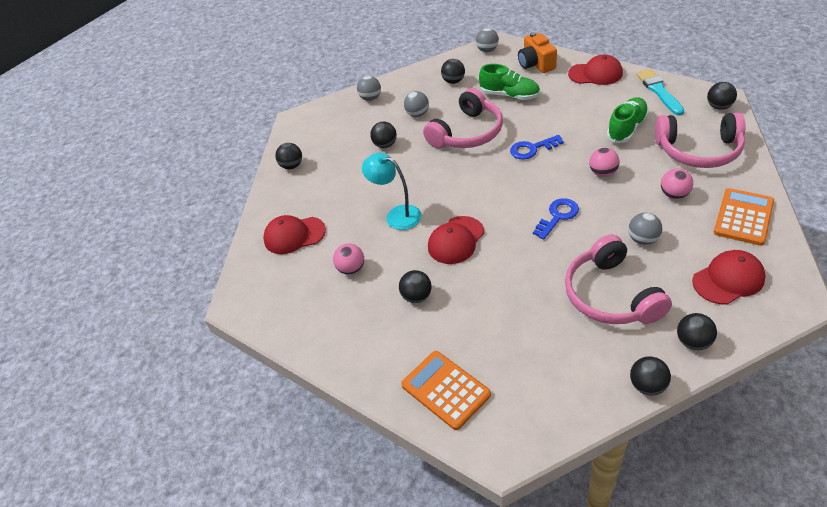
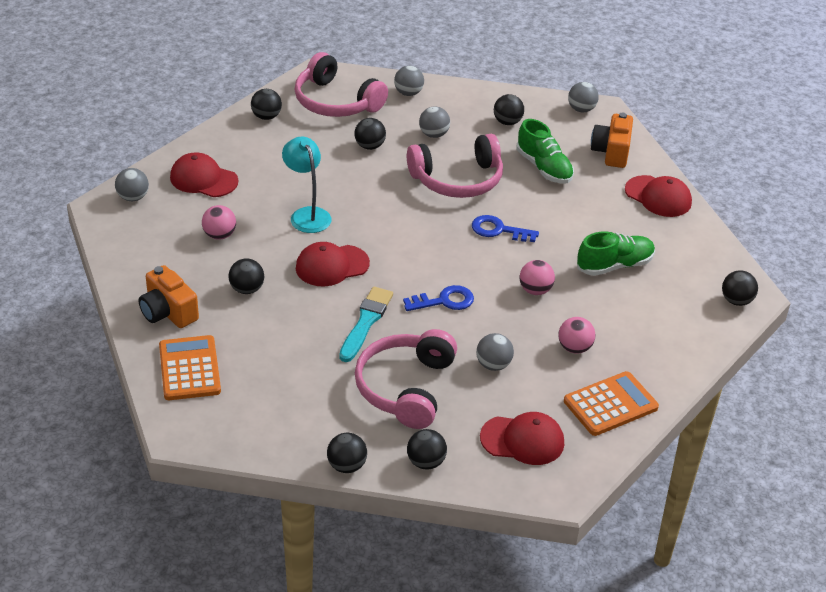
camera: 25 degrees right, 5 degrees down
(254, 281) = (133, 197): none -> grey ball
(378, 354) = (168, 312): none -> orange camera
(659, 91) = (698, 251): turquoise brush -> turquoise brush (366, 322)
(698, 150) = (655, 326): pink headphones -> pink headphones (336, 102)

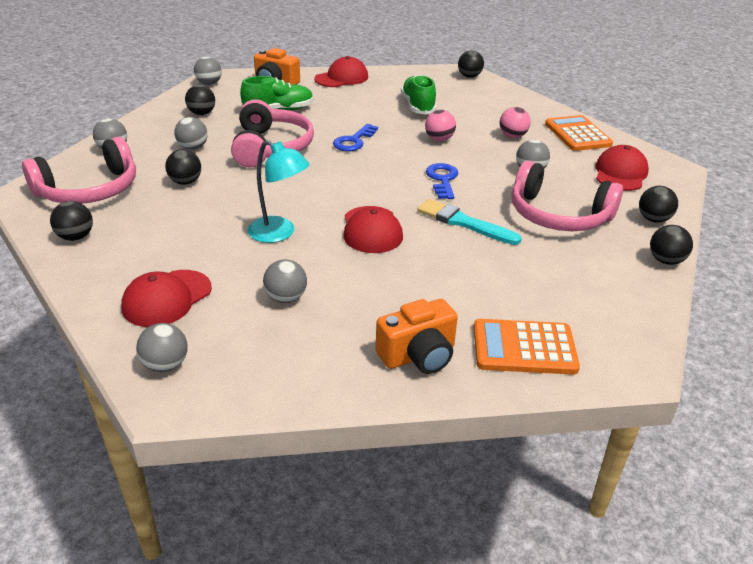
camera: 75 degrees left, 5 degrees down
(219, 235) = (286, 298): pink ball -> grey ball
(247, 289) = (393, 289): black ball -> none
(307, 214) = (279, 233): turquoise lamp -> turquoise lamp turned 135 degrees counterclockwise

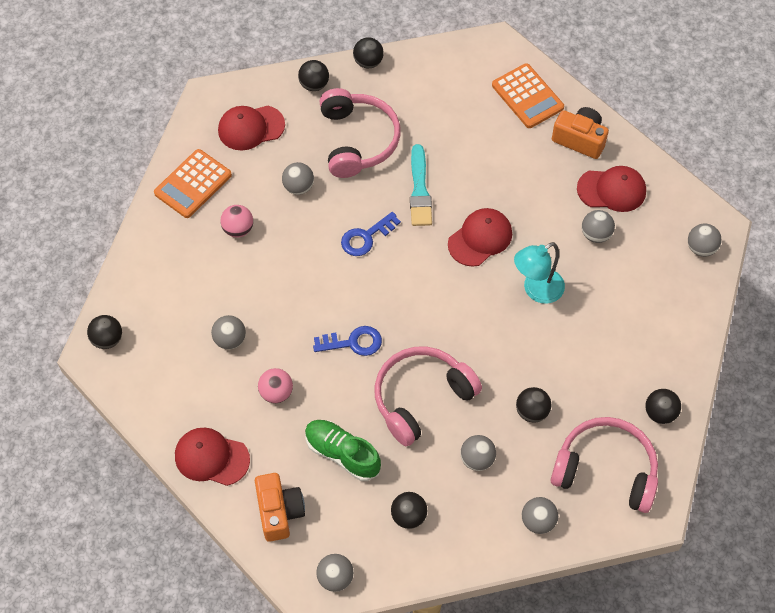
camera: 125 degrees left, 25 degrees up
(167, 298) = (657, 296): red cap -> red cap (612, 190)
(279, 233) = (536, 290): turquoise lamp -> turquoise lamp turned 120 degrees counterclockwise
(418, 106) = (230, 340): green shoe -> grey ball
(439, 139) = (292, 280): pink ball -> pink ball (276, 393)

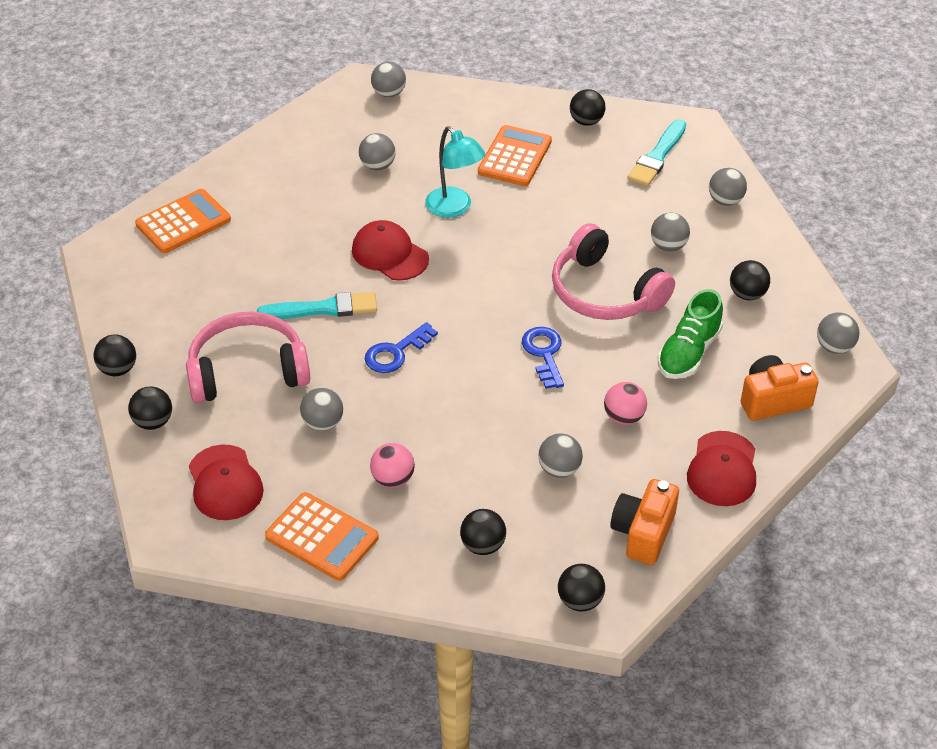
camera: 95 degrees left, 15 degrees down
(366, 237) = (395, 352): blue key -> blue key turned 90 degrees clockwise
(532, 411) = (603, 208): black ball -> black ball (483, 545)
(580, 139) = (248, 179): orange camera -> orange camera (643, 533)
(605, 470) = (657, 156): pink headphones -> turquoise brush
(606, 345) = (515, 157): none -> orange calculator
(612, 190) = (317, 155): red cap -> none

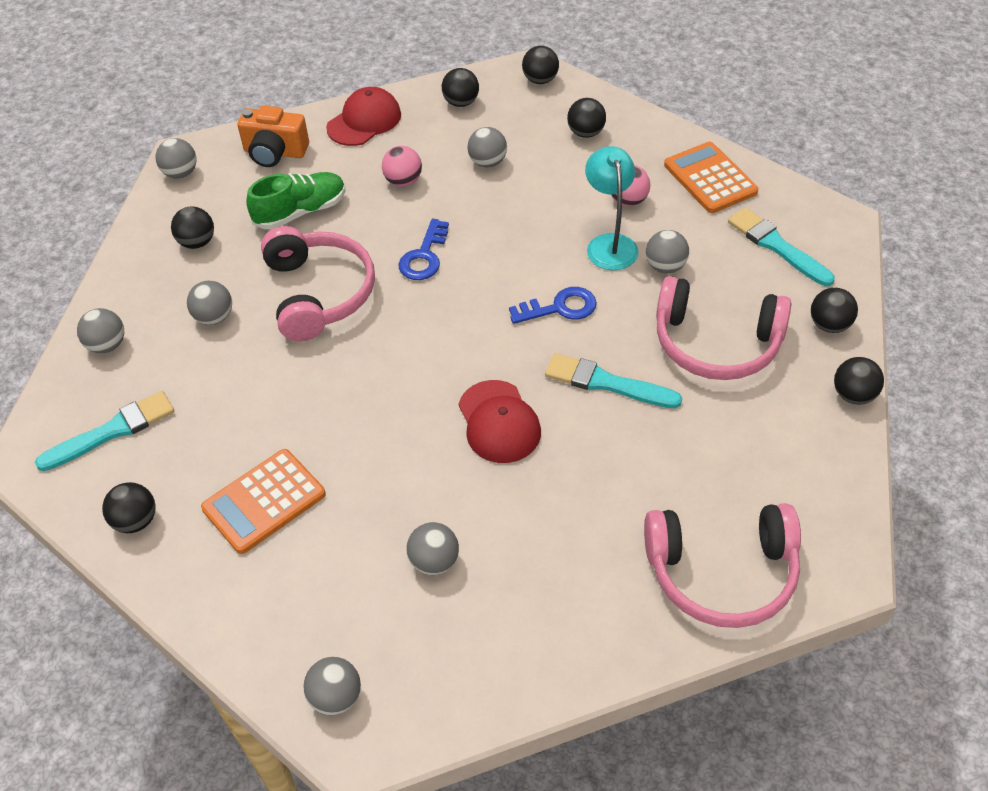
camera: 150 degrees left, 5 degrees up
(183, 222) = (722, 573): orange calculator -> pink headphones
(225, 483) = (777, 246): red cap -> turquoise brush
(454, 208) = (388, 455): turquoise lamp -> turquoise lamp (609, 244)
(643, 533) = (461, 102): orange camera -> black ball

